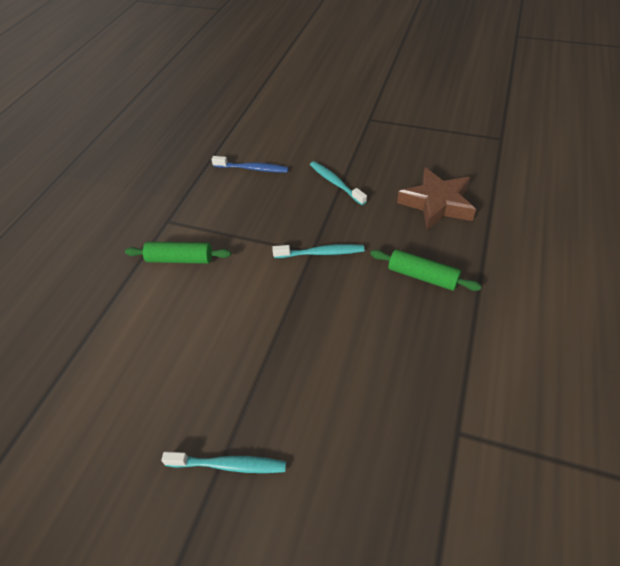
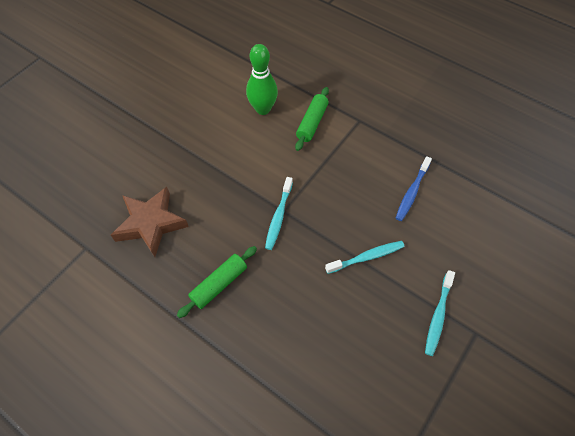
camera: 105 degrees right, 10 degrees up
(166, 313) = (263, 109): none -> green bowling pin
(228, 465) = (139, 124): turquoise toothbrush -> turquoise toothbrush (438, 315)
(437, 203) = (302, 340): brown star -> brown star (151, 223)

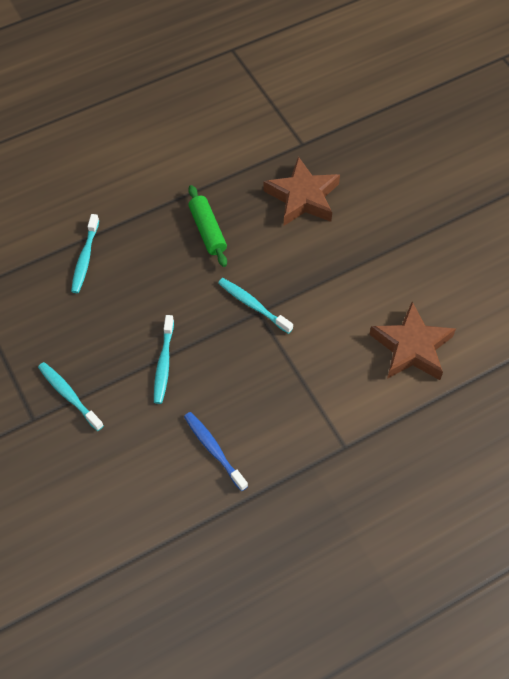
camera: 115 degrees right, 0 degrees up
(263, 109) = (411, 347): green bowling pin -> brown star
(299, 381) = (85, 258): none -> turquoise toothbrush
(312, 123) = (365, 391): green rolling pin -> none

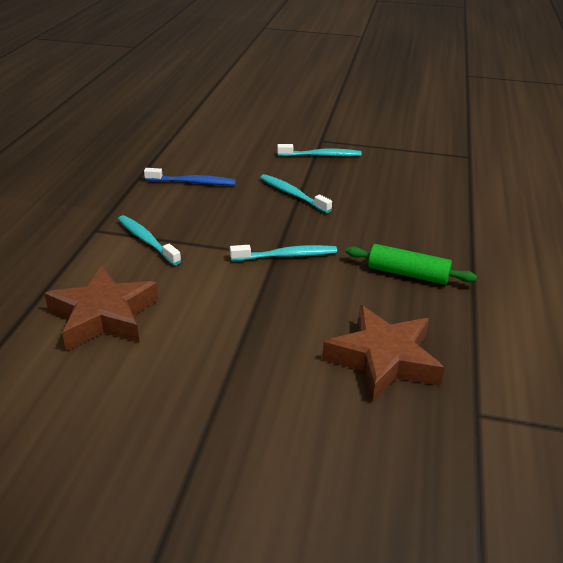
camera: 130 degrees right, 25 degrees down
(85, 258) = (447, 205): turquoise toothbrush -> turquoise toothbrush (147, 241)

